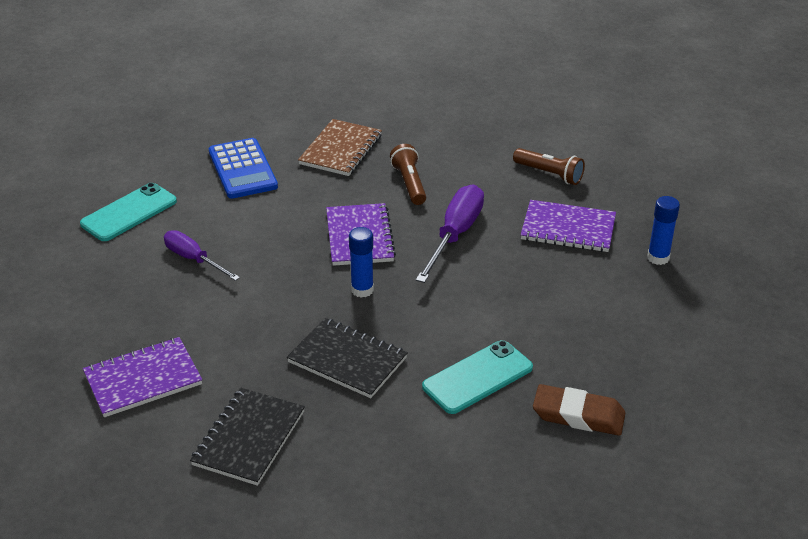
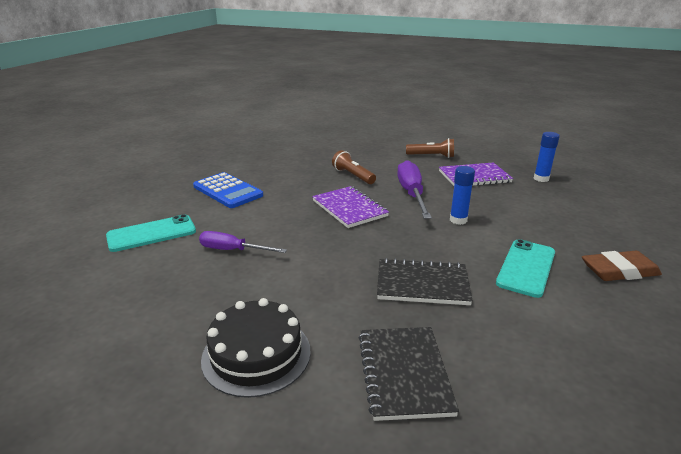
camera: 25 degrees left, 10 degrees down
(129, 212) = (151, 233): turquoise phone -> turquoise phone turned 45 degrees clockwise
(143, 379) = (256, 354): purple notebook -> black cake
(340, 150) = (289, 169): brown notebook -> none
(362, 290) = (384, 237): blue glue stick -> blue glue stick (458, 220)

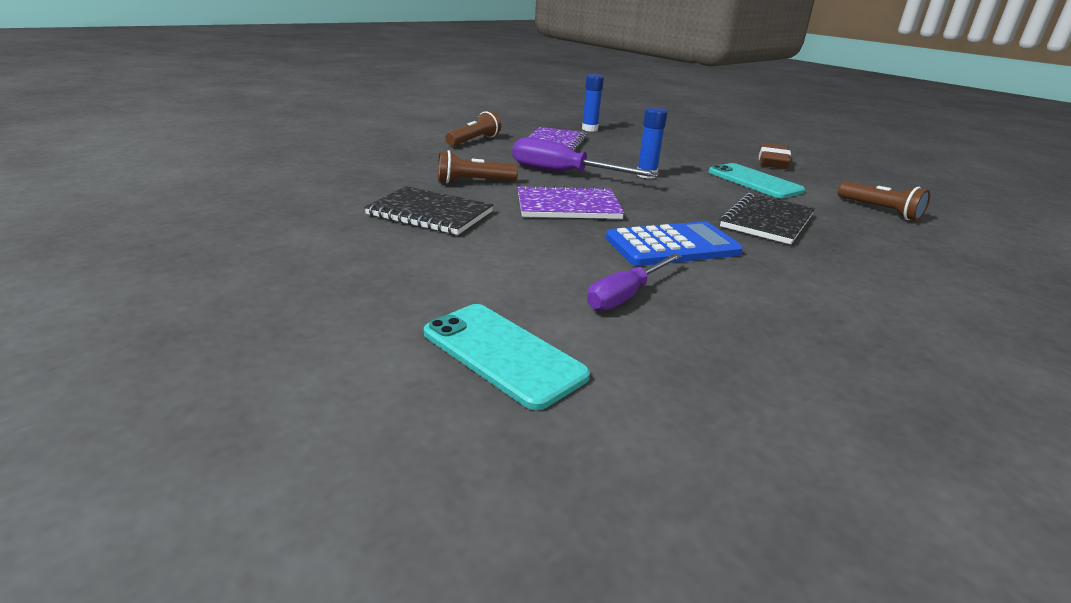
camera: 65 degrees left, 0 degrees up
(151, 233) = (502, 354): turquoise phone -> turquoise phone turned 45 degrees counterclockwise
(228, 191) = (406, 260): blue calculator -> blue calculator (672, 246)
(256, 354) = (890, 328): black cake -> none
(404, 373) = (916, 266): black notebook -> black notebook (430, 213)
(552, 350) = (880, 210): none -> brown flashlight

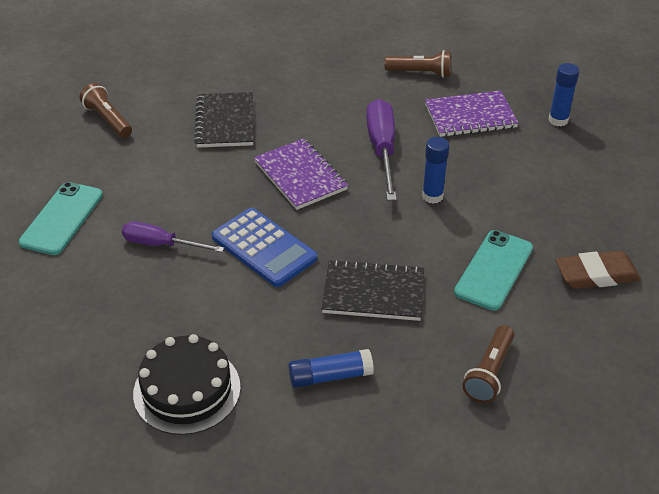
camera: 65 degrees right, 15 degrees up
(473, 182) = (309, 114): brown flashlight -> brown flashlight (108, 120)
(886, 263) = (330, 376): none -> blue glue stick
(913, 340) = (187, 390): none -> black cake

